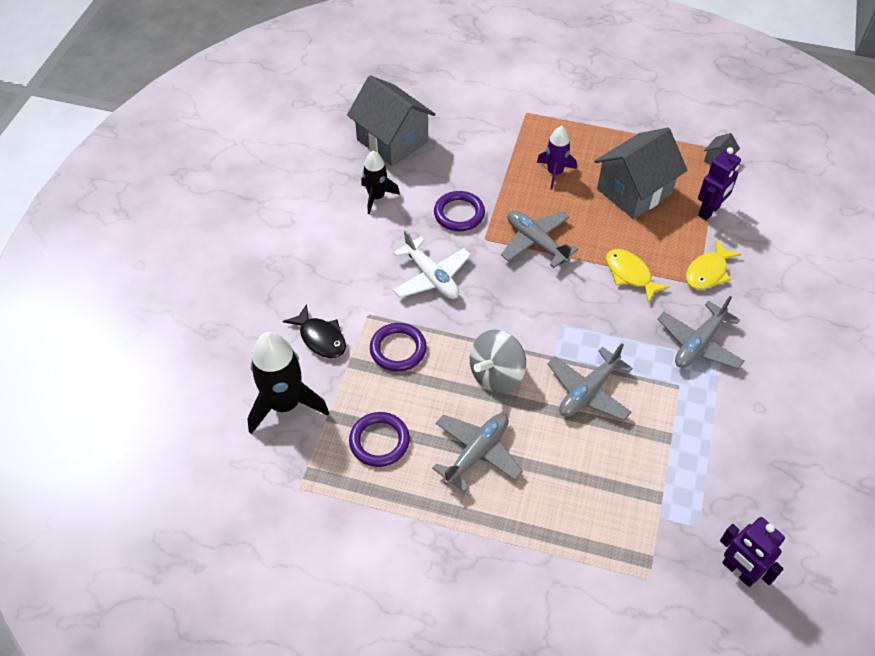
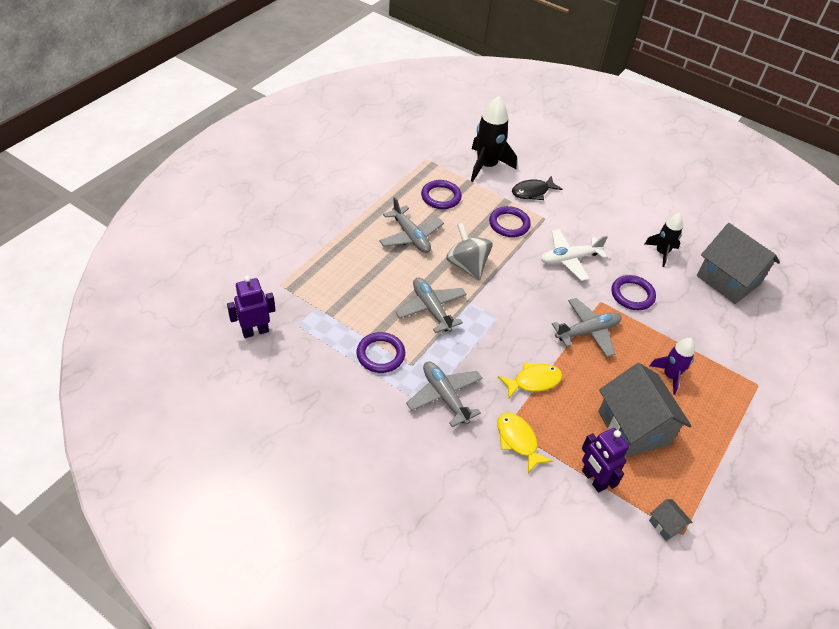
camera: 105 degrees right, 5 degrees down
(392, 141) = (728, 280): grey house -> grey house turned 75 degrees clockwise
(684, 420) = (380, 354): none -> purple ring

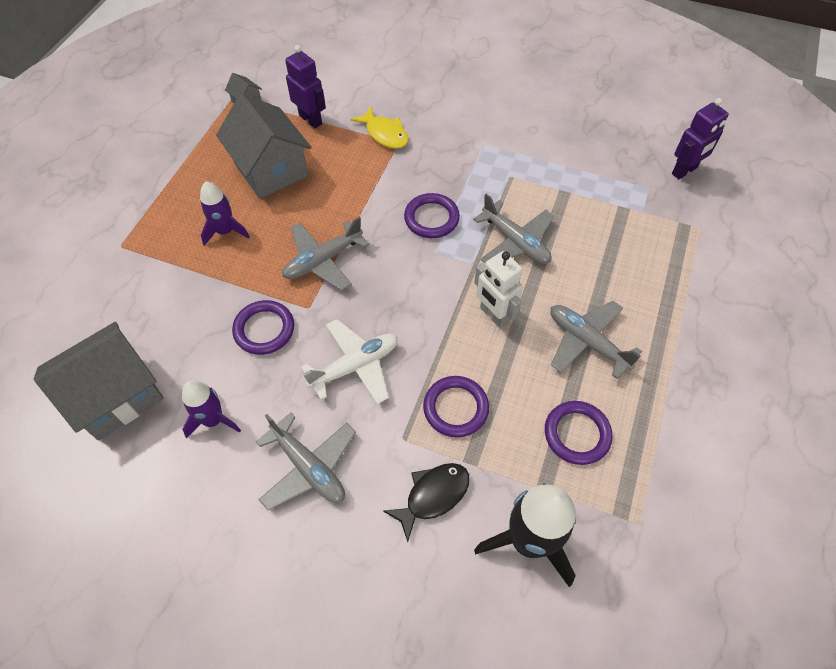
camera: 170 degrees right, 10 degrees up
(380, 354) = (546, 179): purple ring -> purple ring (431, 218)
(444, 396) = (465, 155): grey plane -> grey plane (309, 467)
(467, 265) = (494, 315): grey spinning top -> white robot
(533, 381) = (379, 190): yellow fish -> none
(661, 253) = (213, 420): black rocket -> purple rocket
(728, 280) = (116, 395): grey house -> grey house turned 75 degrees counterclockwise

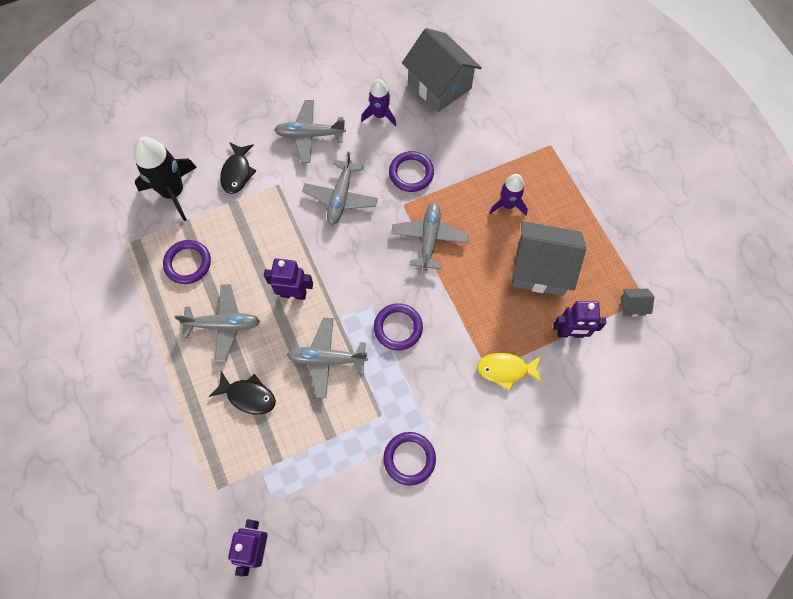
camera: 135 degrees right, 10 degrees up
(116, 395) = (439, 85): grey house -> grey house turned 45 degrees counterclockwise
(355, 366) = (340, 197): white plane -> grey plane
(455, 408) = (265, 222): purple ring -> purple ring (409, 459)
(494, 315) = (293, 293): white robot -> purple robot
(611, 267) = (248, 396): none -> black fish

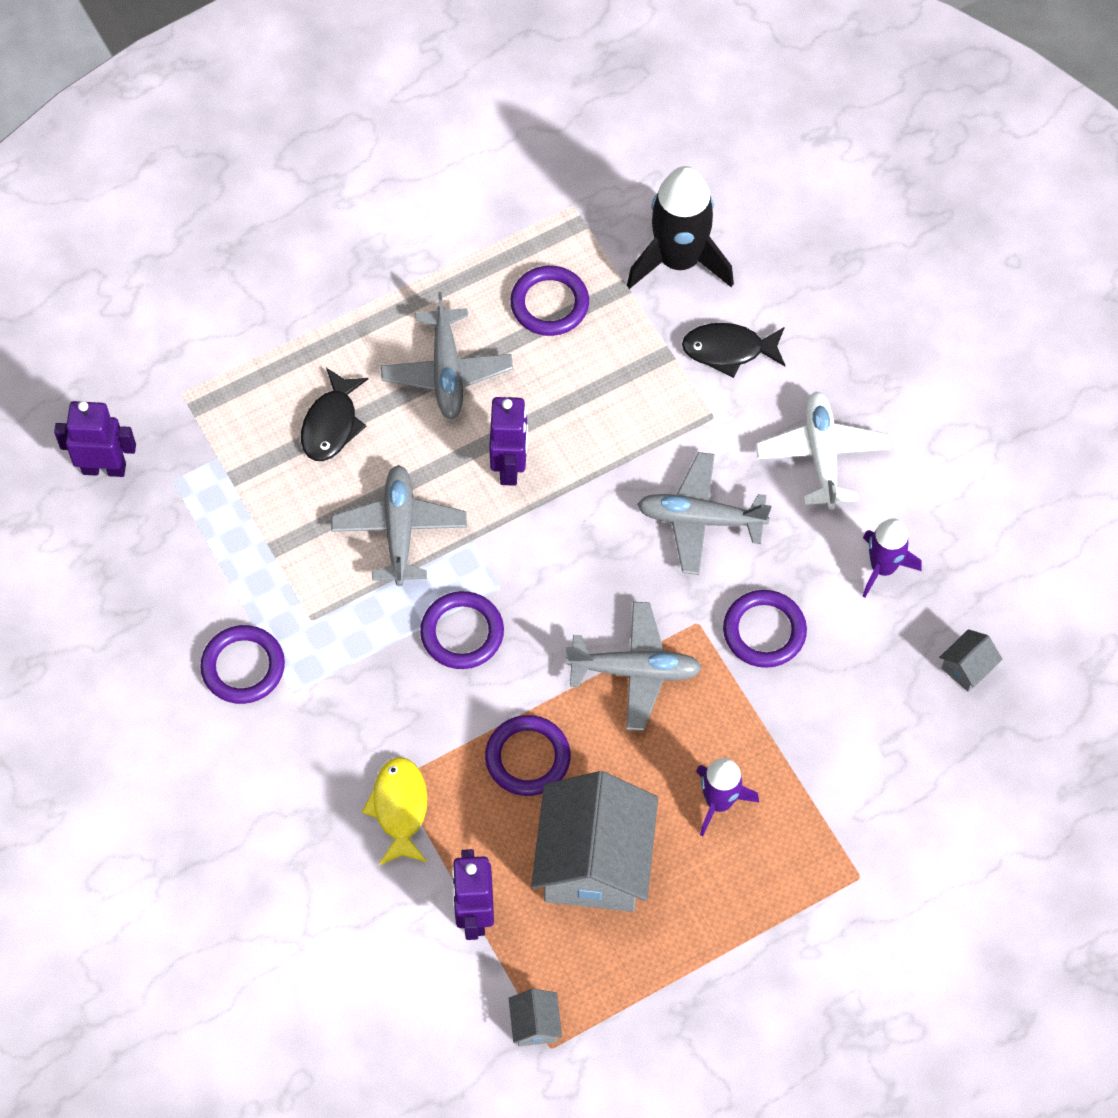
camera: 85 degrees right, 5 degrees down
(309, 135) = (822, 455): grey plane -> white plane
(439, 85) = (967, 668): grey house -> grey house, size x0.42
(478, 298) = (527, 758): none -> purple ring

